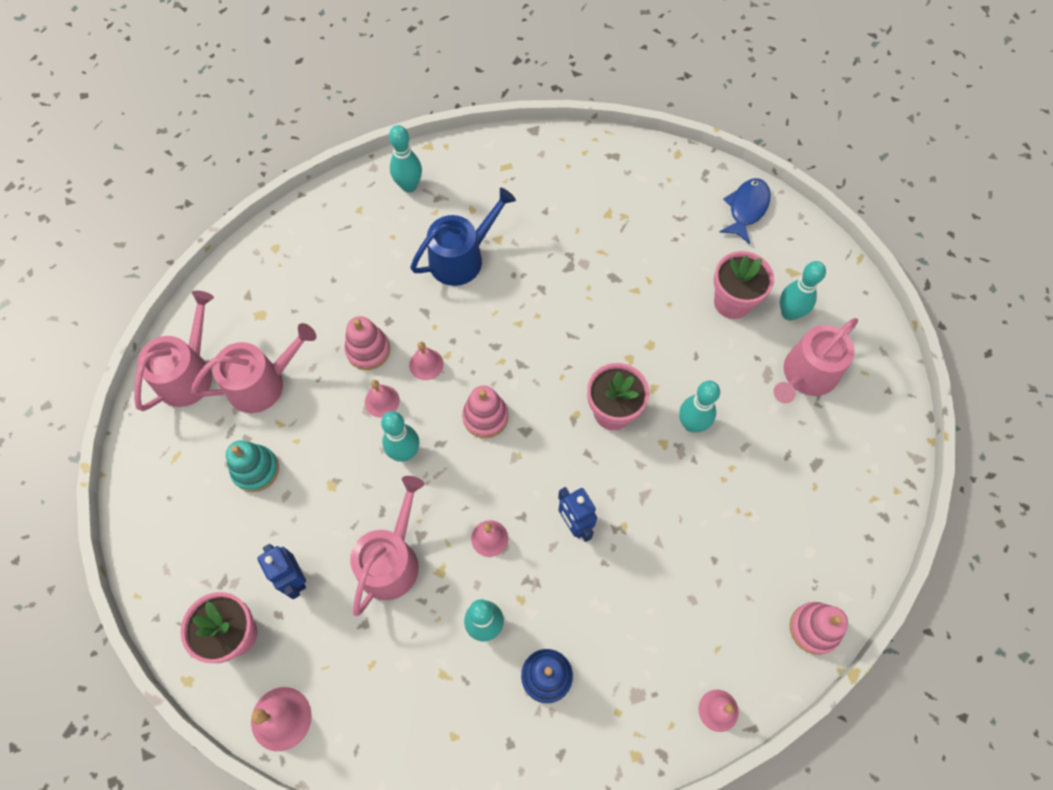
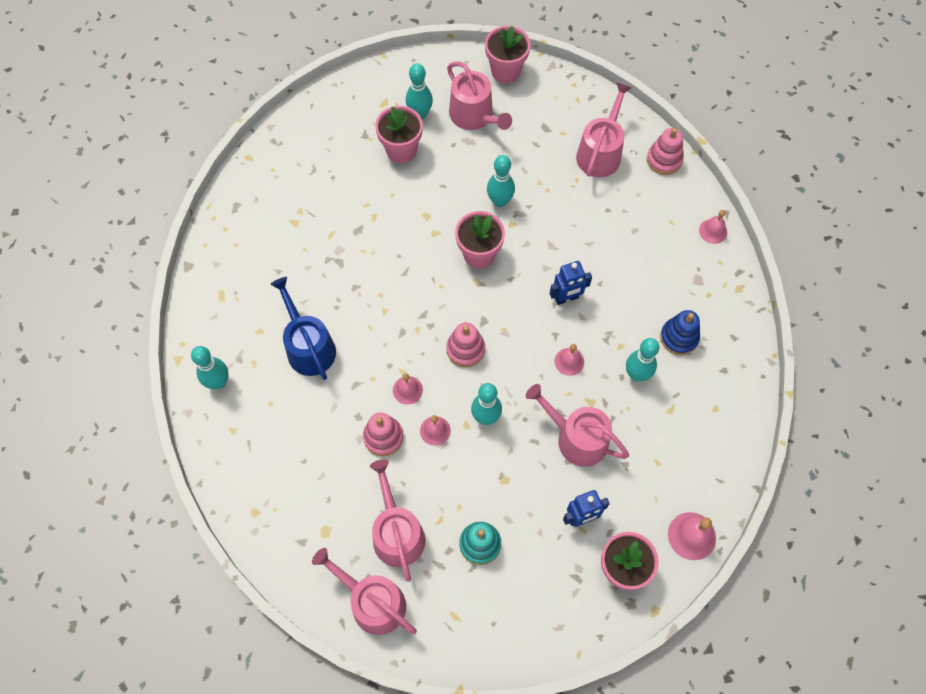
camera: 80 degrees left, 0 degrees up
(746, 209) = (317, 120): blue fish -> none
(800, 539) = (600, 152): none -> pink watering can
(887, 401) = (505, 71): none -> pink flower pot

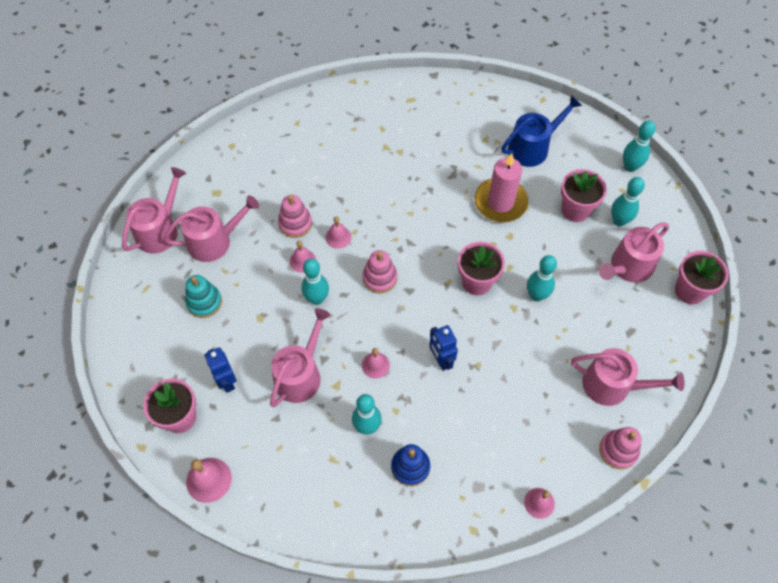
camera: 85 degrees right, 5 degrees down
(218, 382) = (336, 108): turquoise bowling pin -> turquoise bowling pin (630, 167)
(308, 346) = (371, 163): blue watering can -> blue watering can (532, 147)
(382, 219) = (500, 202): none -> pink candle

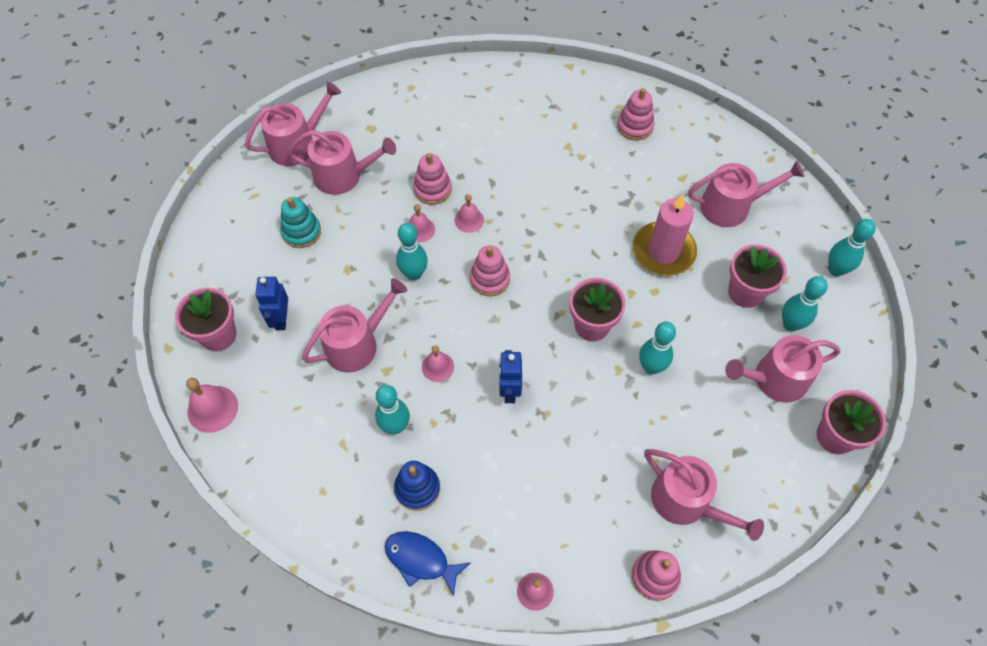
camera: 25 degrees right, 0 degrees up
(429, 111) = (635, 126): none -> pink stacking toy
(442, 520) = (421, 560): none -> blue fish
(532, 147) = (731, 206): blue watering can -> pink watering can

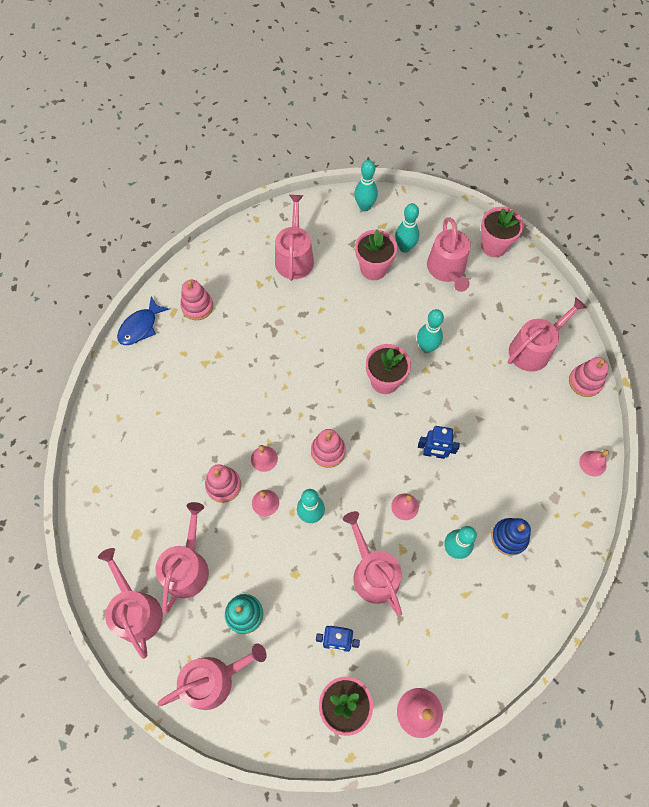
camera: 80 degrees left, 5 degrees up
(237, 218) = (214, 679): none -> pink watering can
(421, 560) = (566, 542): blue fish -> blue fish (140, 327)
(663, 251) = (326, 315): pink candle -> none

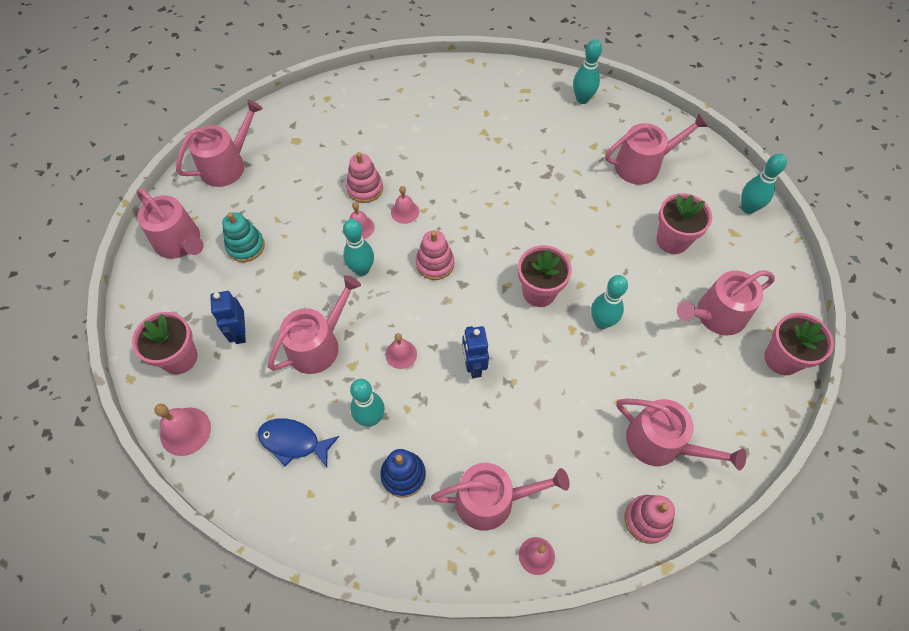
camera: 70 degrees right, 5 degrees down
(140, 327) = (497, 72): blue fish -> blue fish (293, 442)
(187, 567) = (277, 188): pink watering can -> pink watering can (492, 500)
(197, 306) = (541, 106): pink stacking toy -> none
(405, 247) = (719, 263): turquoise bowling pin -> turquoise bowling pin (582, 99)

